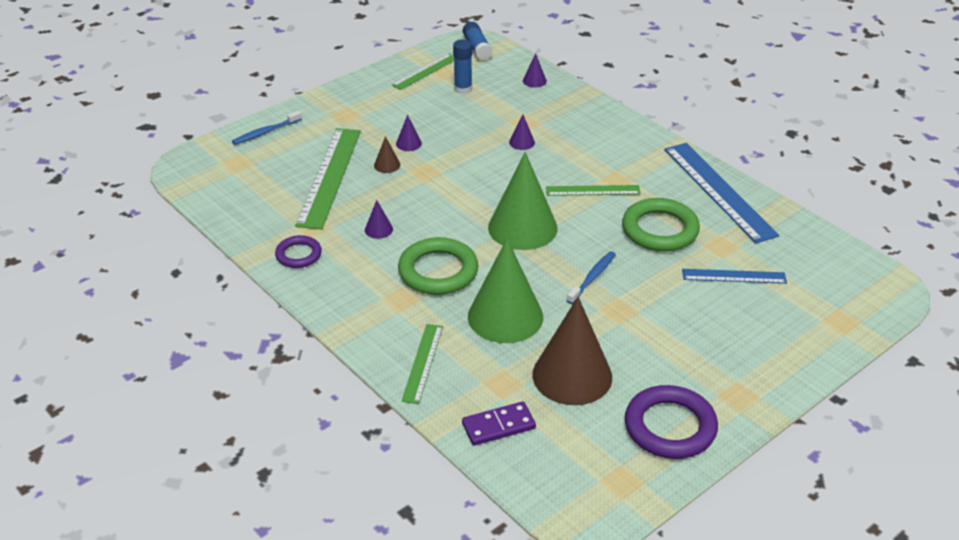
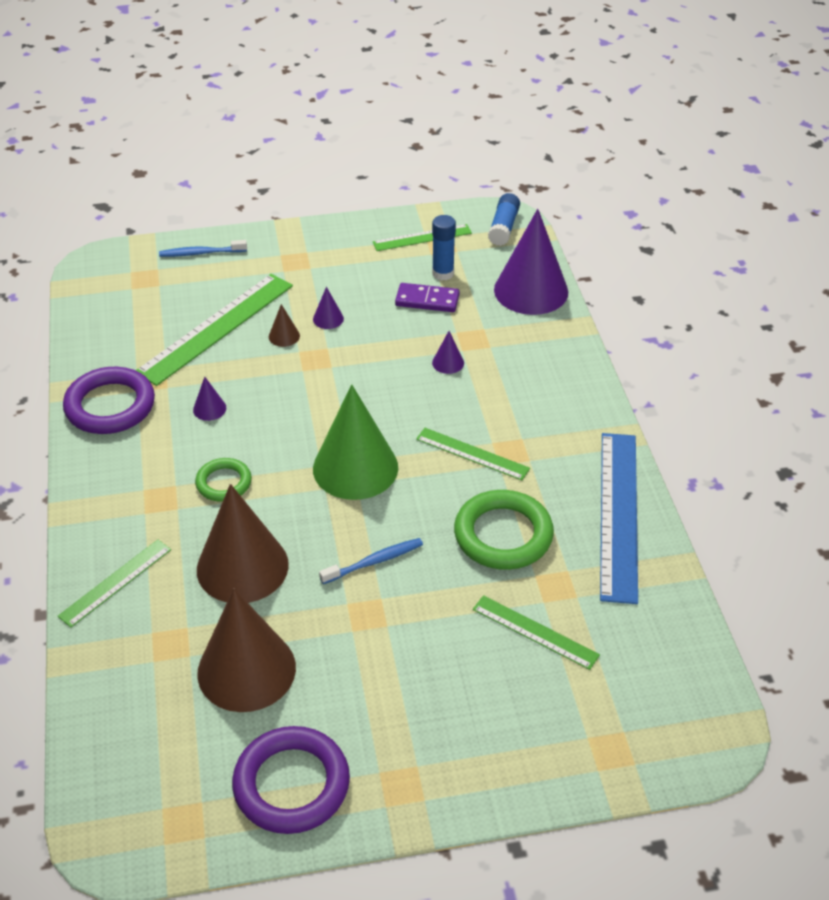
camera: 30 degrees right, 5 degrees up
(298, 255) = (110, 406): purple ring -> purple ring, size x1.71
(438, 271) = (224, 483): green ring -> green ring, size x0.59
(498, 426) = (122, 692): purple domino -> purple domino (427, 300)
(505, 316) = (242, 567): green cone -> brown cone
(534, 81) = (531, 290): purple cone -> purple cone, size x2.47
(734, 276) = (535, 632): blue ruler -> green ruler

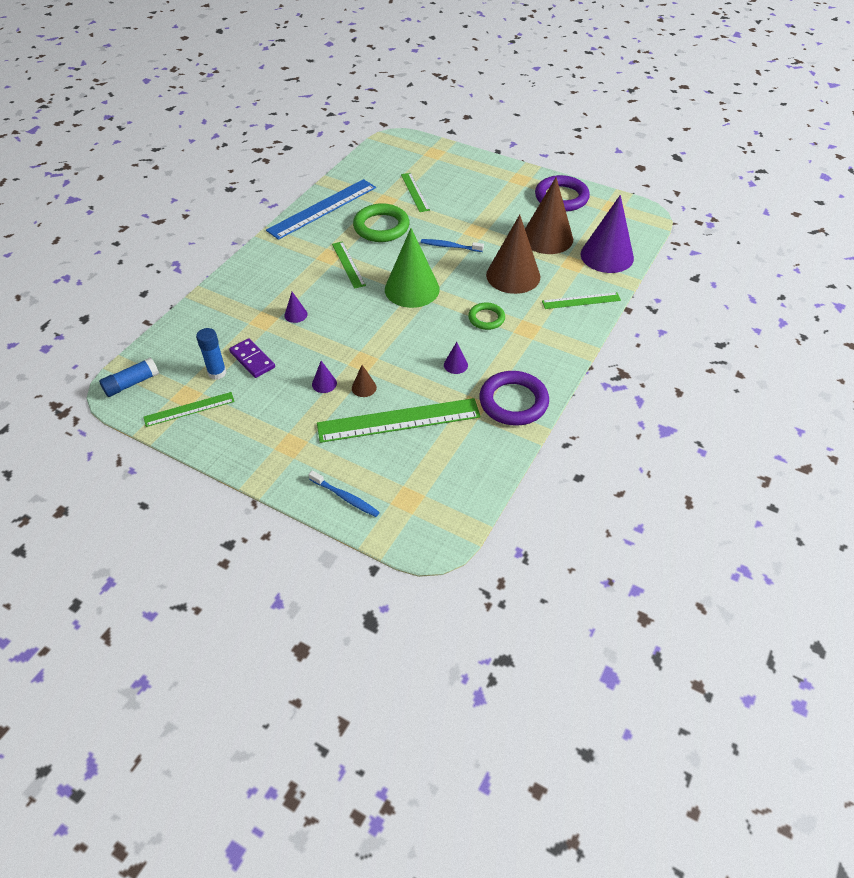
camera: 140 degrees left, 5 degrees up
(422, 238) = (189, 409): green ruler -> green ruler turned 45 degrees counterclockwise
(531, 290) = (189, 329): purple cone -> purple cone (607, 256)

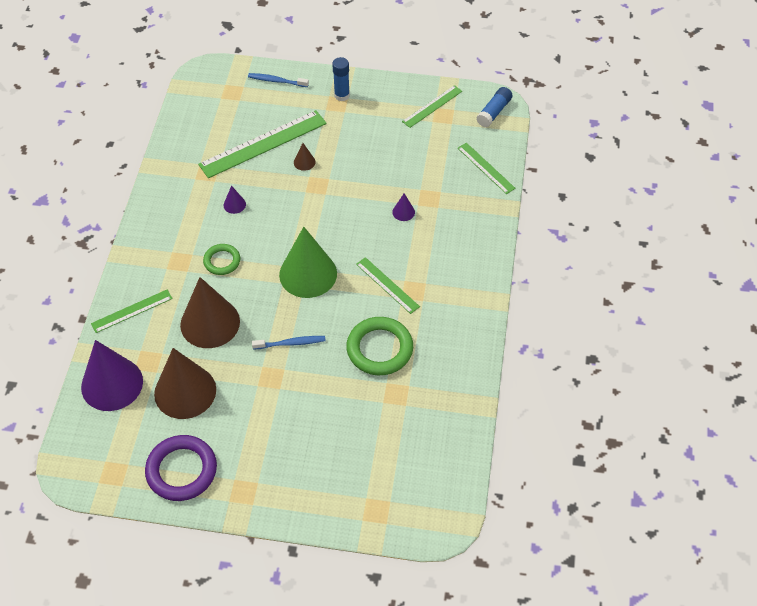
camera: 160 degrees right, 5 degrees up
(217, 373) = (433, 139): blue glue stick -> blue glue stick (342, 95)
(252, 360) = (412, 159): purple domino -> none
(322, 208) = (461, 356): blue ruler -> none
(324, 383) = (339, 156): purple cone -> none
(415, 192) = (368, 420): green ruler -> green ruler (486, 168)
(513, 402) = (174, 185): purple ring -> none

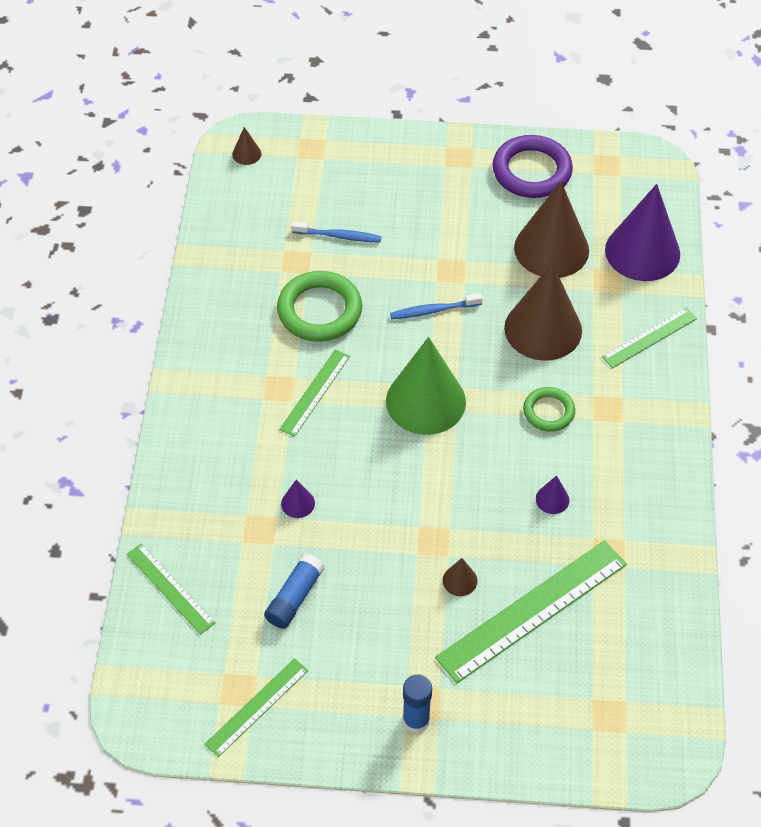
camera: 175 degrees right, 0 degrees up
(277, 81) = (536, 745): blue toothbrush -> blue toothbrush (338, 236)
(387, 285) = (315, 392): green ruler -> green ruler turned 75 degrees clockwise
(436, 508) = (246, 154): none -> brown cone
(494, 112) = (150, 701): blue glue stick -> blue glue stick (294, 597)

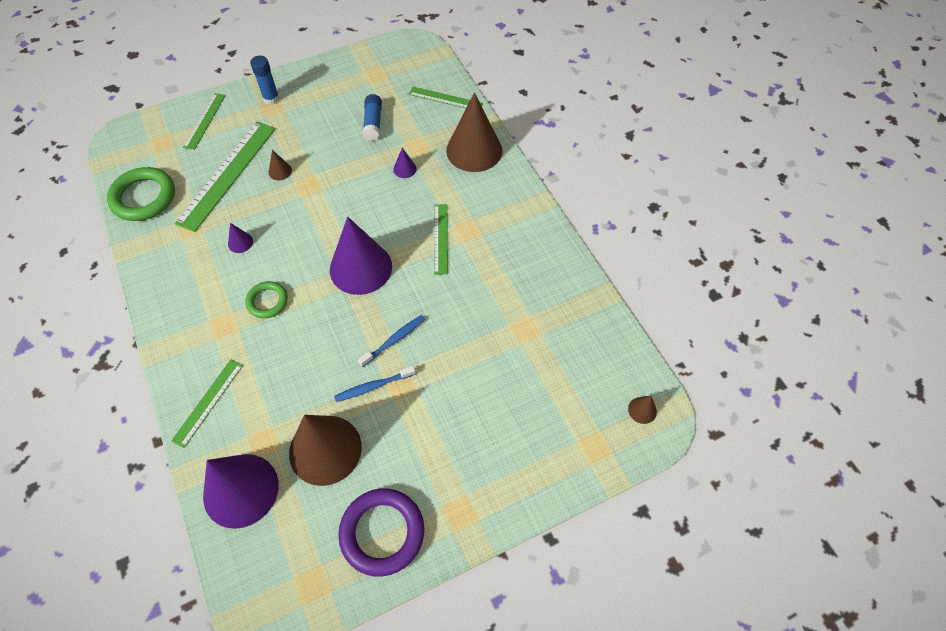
camera: 150 degrees right, 5 degrees up
(257, 707) = (360, 71): green ruler -> green ruler (205, 121)
(319, 310) = (479, 298): green ring -> green ring (143, 197)
(338, 236) = (509, 368): blue toothbrush -> blue toothbrush (373, 386)
(425, 401) = (361, 268): green cone -> purple cone
(543, 329) = (300, 367): brown cone -> brown cone (474, 150)

